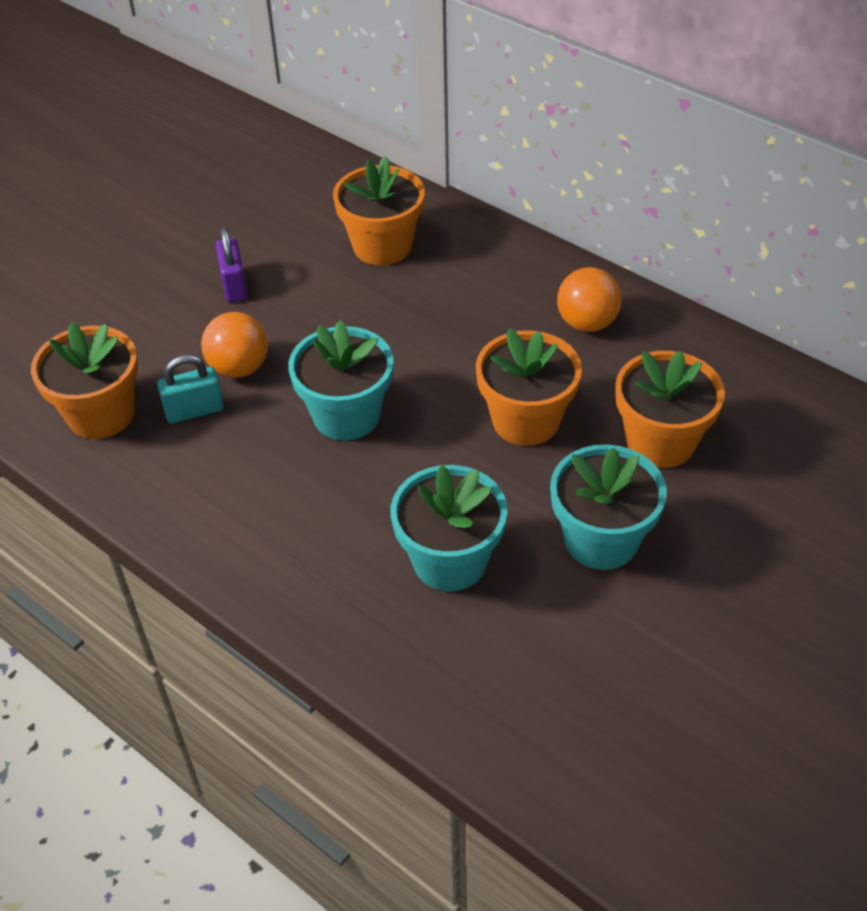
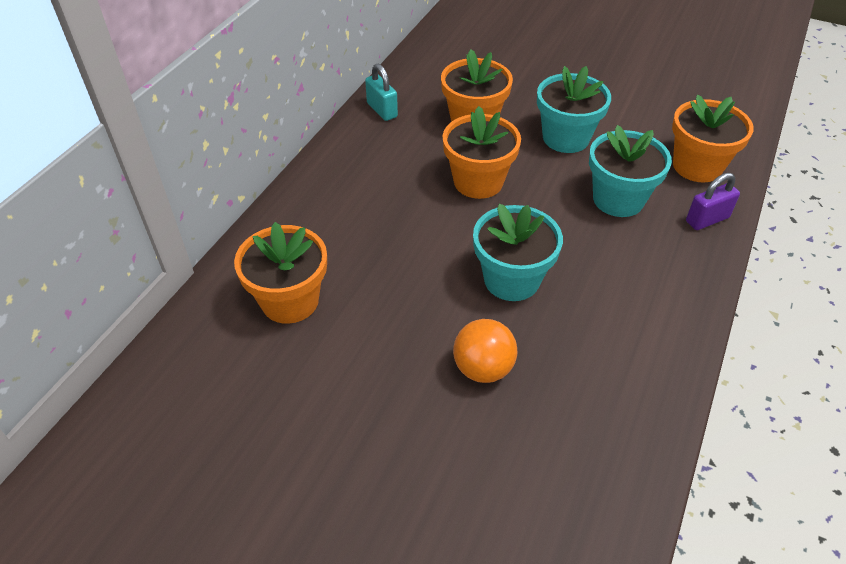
camera: 105 degrees left, 0 degrees up
(101, 414) = (583, 466): orange flower pot -> orange flower pot (697, 166)
(194, 410) = (547, 387): turquoise padlock -> turquoise padlock (382, 110)
(234, 286) = (369, 407): purple padlock -> purple padlock (707, 219)
(587, 323) = (367, 164): orange ball -> none

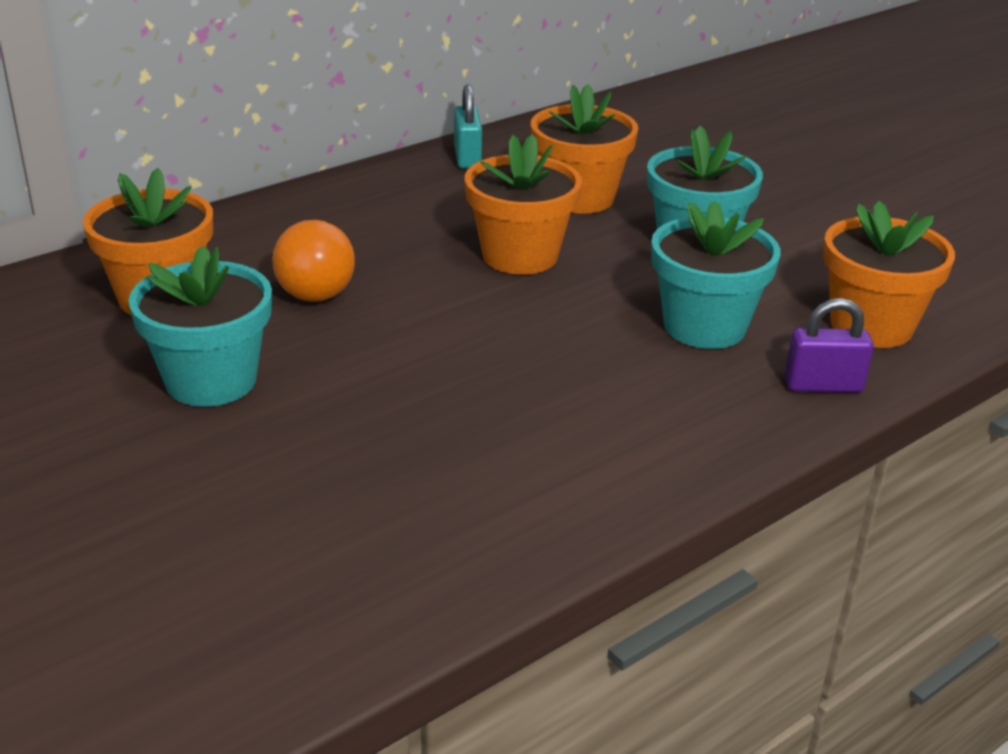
camera: 25 degrees right, 15 degrees down
(483, 368) = (323, 433): orange ball -> orange ball (316, 296)
(511, 279) = (458, 361): turquoise flower pot -> turquoise flower pot (211, 381)

